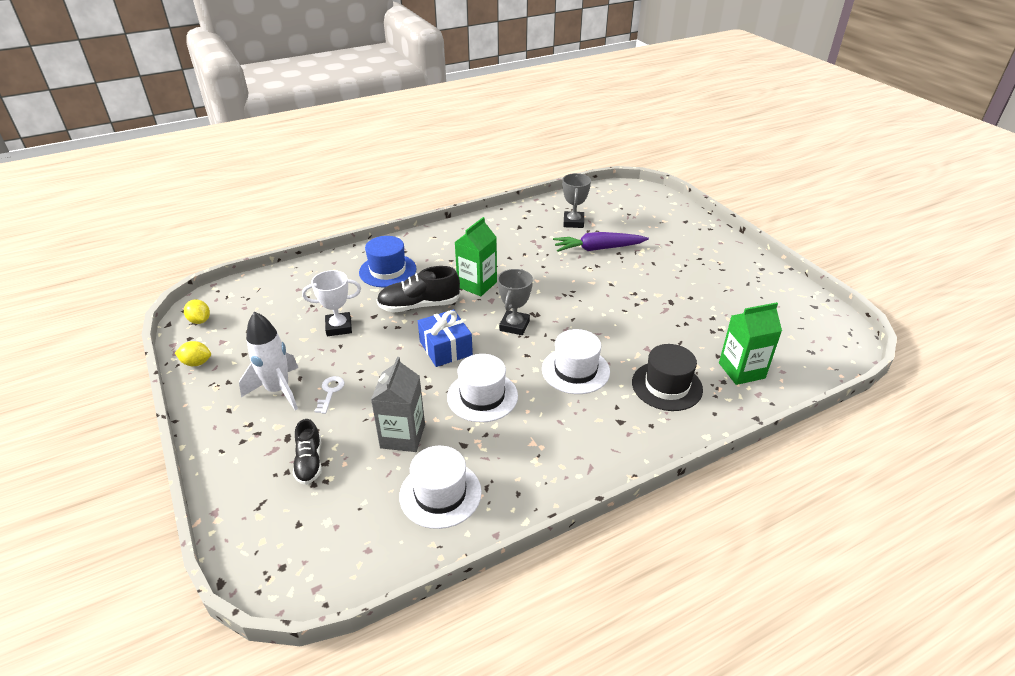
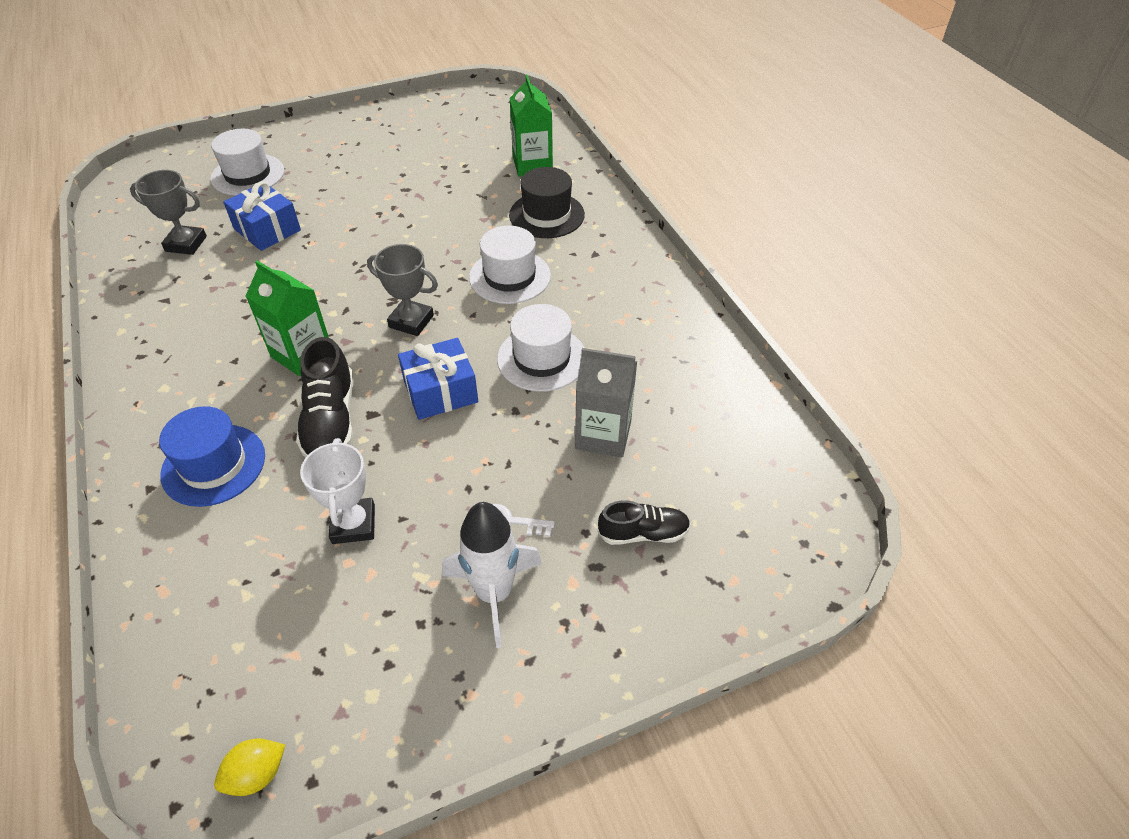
camera: 85 degrees left, 10 degrees up
(197, 363) = (395, 746): yellow lemon -> none
(440, 494) = (693, 399): white hat -> white hat (247, 175)
(597, 249) = (267, 229): purple carrot -> blue gift

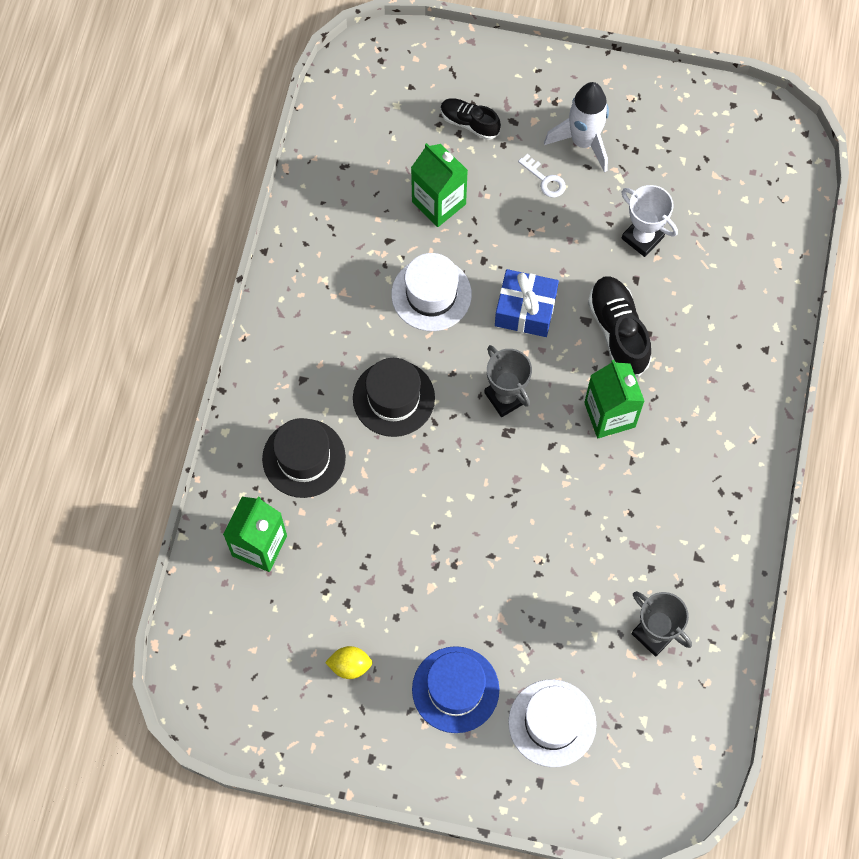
camera: 145 degrees left, 20 degrees up
(213, 465) = (715, 343): blue hat -> blue hat (455, 689)
(257, 774) = (759, 124): yellow lemon -> yellow lemon (350, 666)
(267, 229) = (570, 607): blue gift -> none
(331, 421) = (618, 332): black shoe -> black shoe turned 45 degrees counterclockwise
(353, 524) = (642, 237): white trophy -> white trophy turned 75 degrees counterclockwise
(509, 276) = (393, 398): white hat -> black hat
(603, 435) = (439, 203): grey carton -> green carton

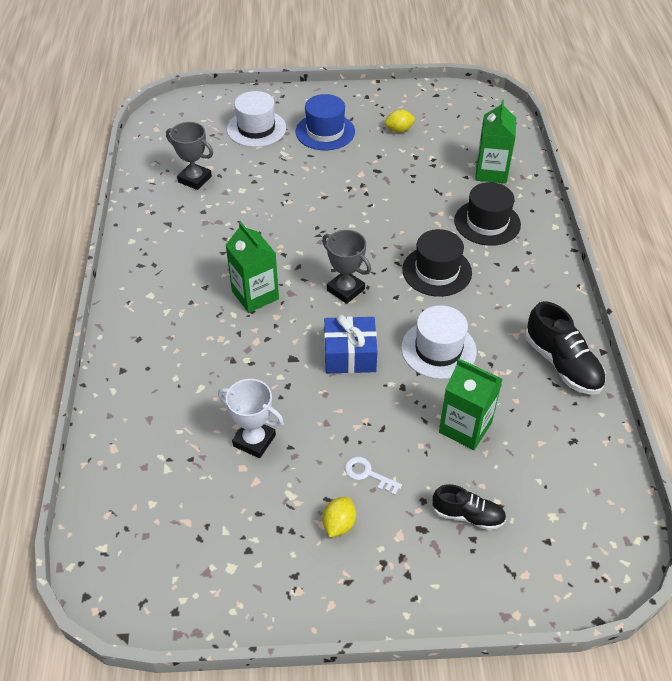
camera: 165 degrees right, 20 degrees down
(583, 142) = (339, 524): white rocket -> yellow lemon
(618, 332) = (261, 356): black shoe -> black shoe (562, 364)

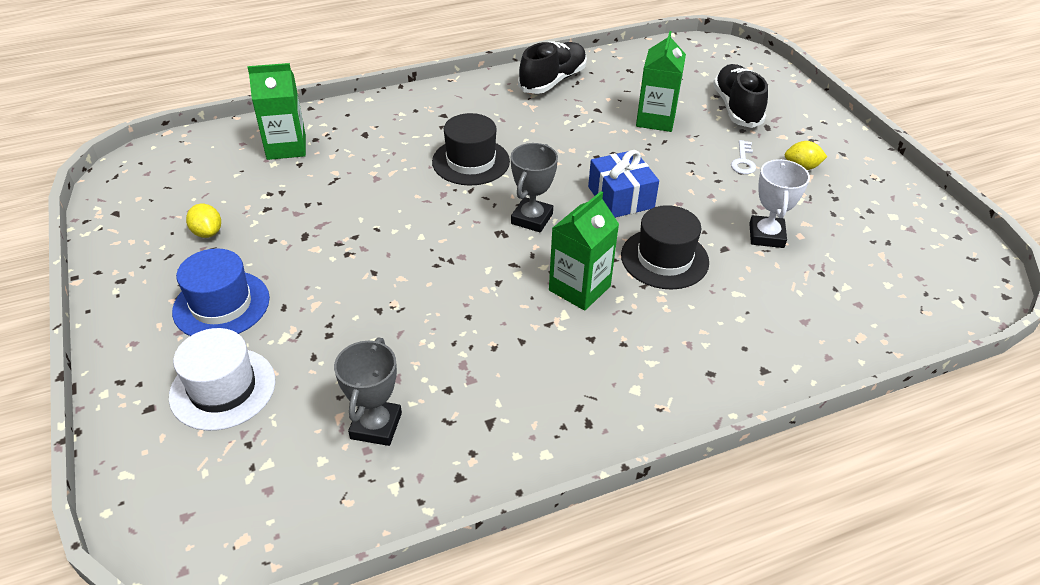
camera: 110 degrees left, 5 degrees down
(438, 349) = (578, 145): white hat -> none
(467, 515) = (736, 108): black shoe -> black shoe, size x1.58
(487, 222) = (378, 139): black hat -> black hat (664, 258)

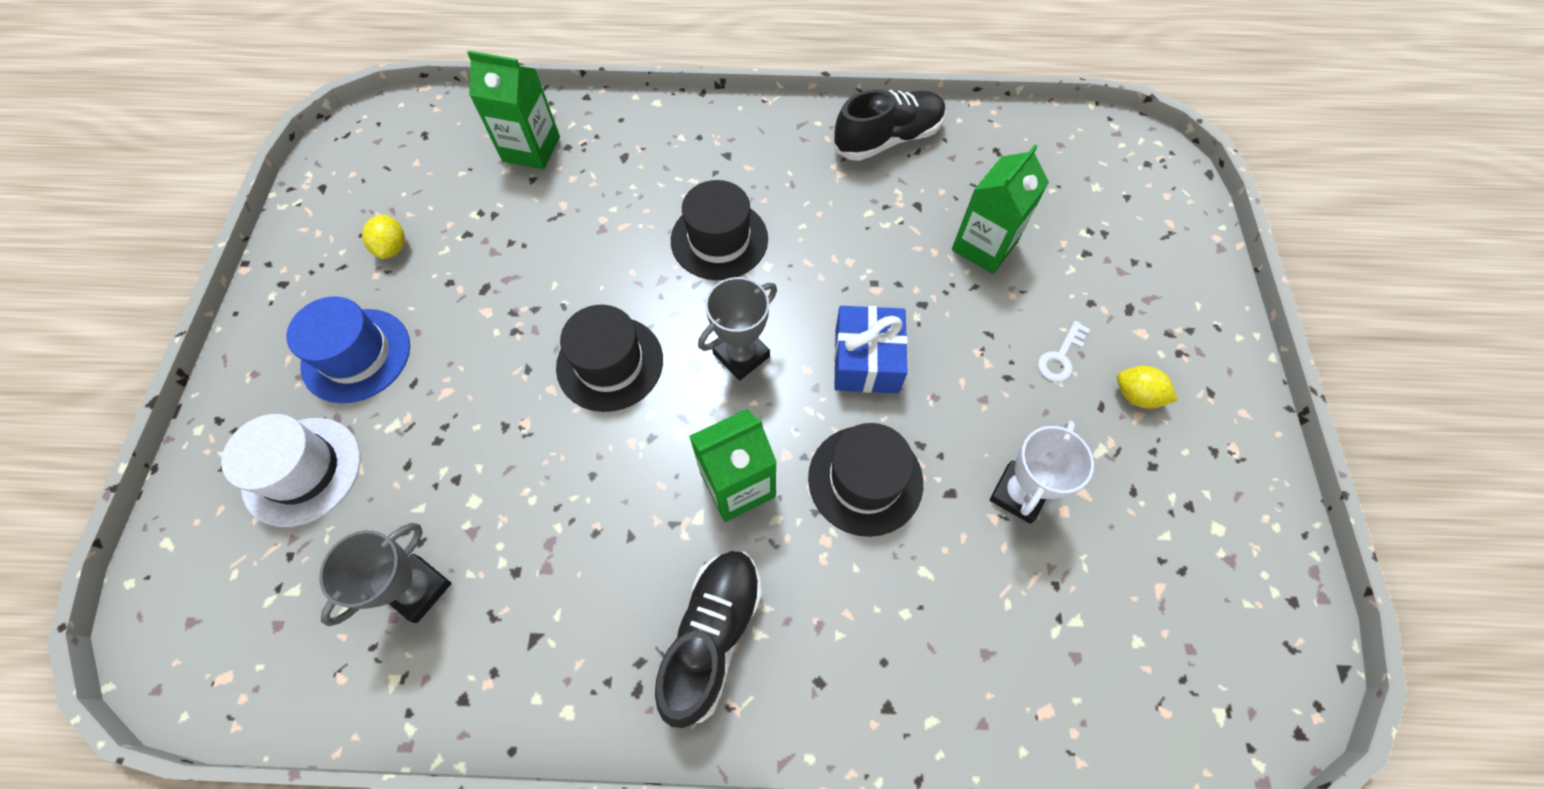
camera: 25 degrees right, 20 degrees up
(437, 250) = (610, 363): none -> black hat
(736, 108) = (1105, 262): black shoe -> black shoe (712, 636)

